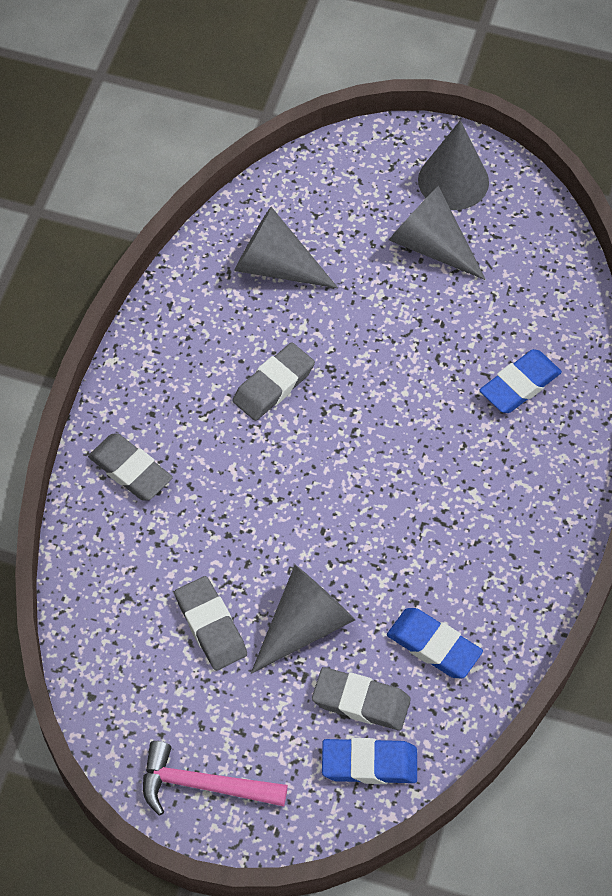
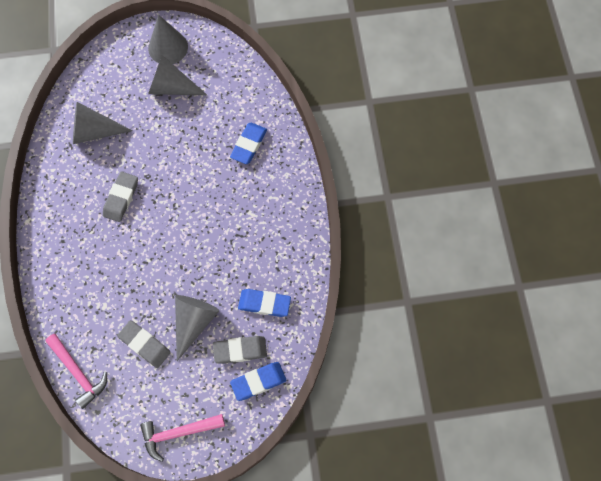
camera: 25 degrees left, 10 degrees up
(88, 624) = (78, 373): none -> pink hammer
(130, 470) = (64, 278): grey eraser -> none

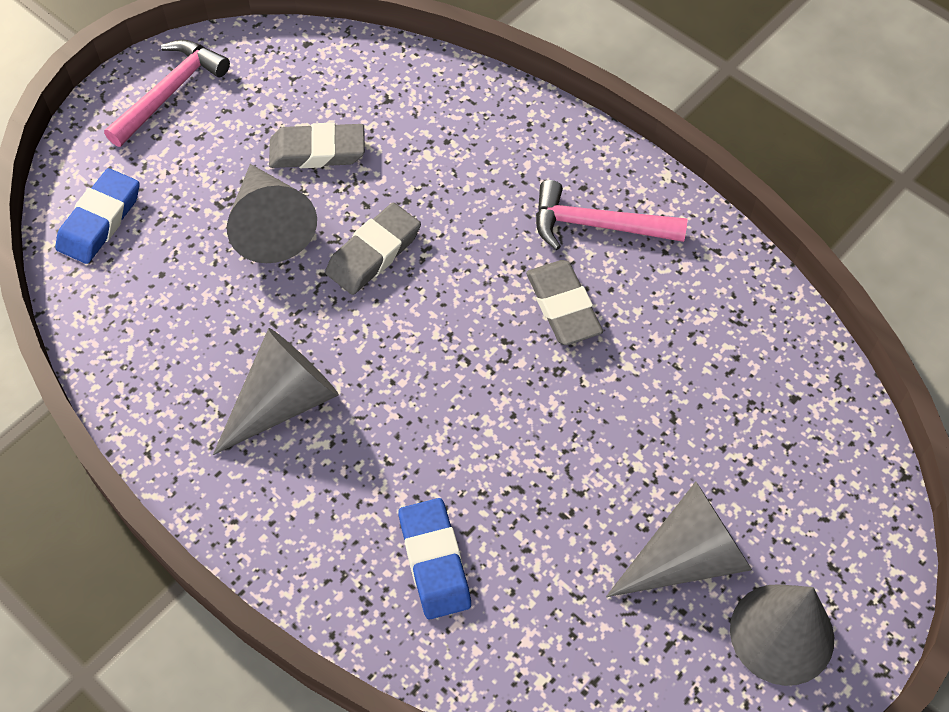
camera: 140 degrees right, 10 degrees down
(78, 373) = (378, 63): pink hammer -> pink hammer (597, 225)
(94, 132) = (726, 372): grey cone -> grey cone (283, 401)
(240, 350) = (163, 239): grey eraser -> grey eraser (373, 253)
(264, 304) = (177, 325): blue eraser -> none

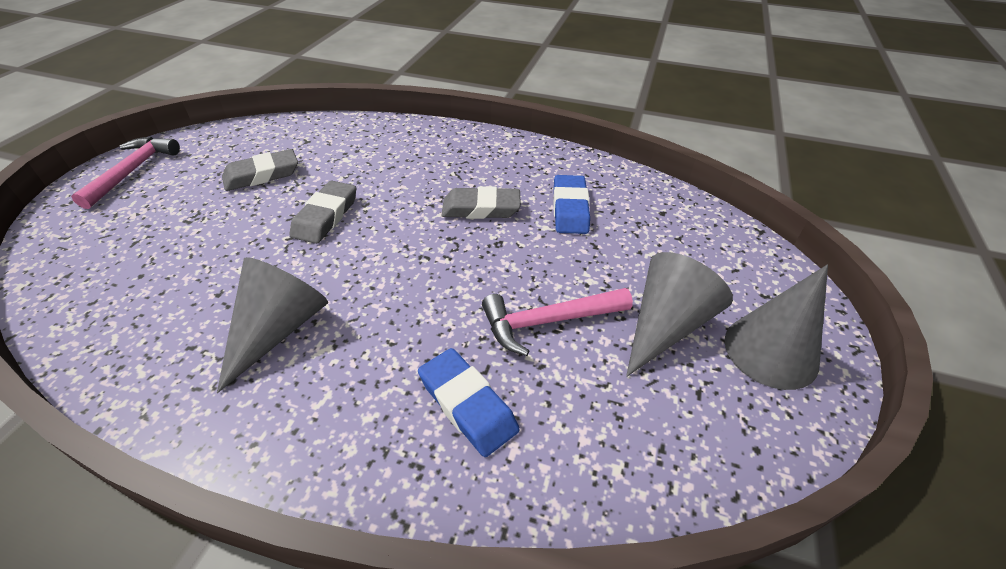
camera: 25 degrees left, 15 degrees down
(100, 221) = (74, 256): blue eraser -> blue eraser (570, 209)
(270, 225) = (234, 222): grey cone -> none
(563, 306) = (481, 208): grey eraser -> grey eraser turned 45 degrees counterclockwise
(597, 225) = (479, 164): pink hammer -> pink hammer (548, 321)

